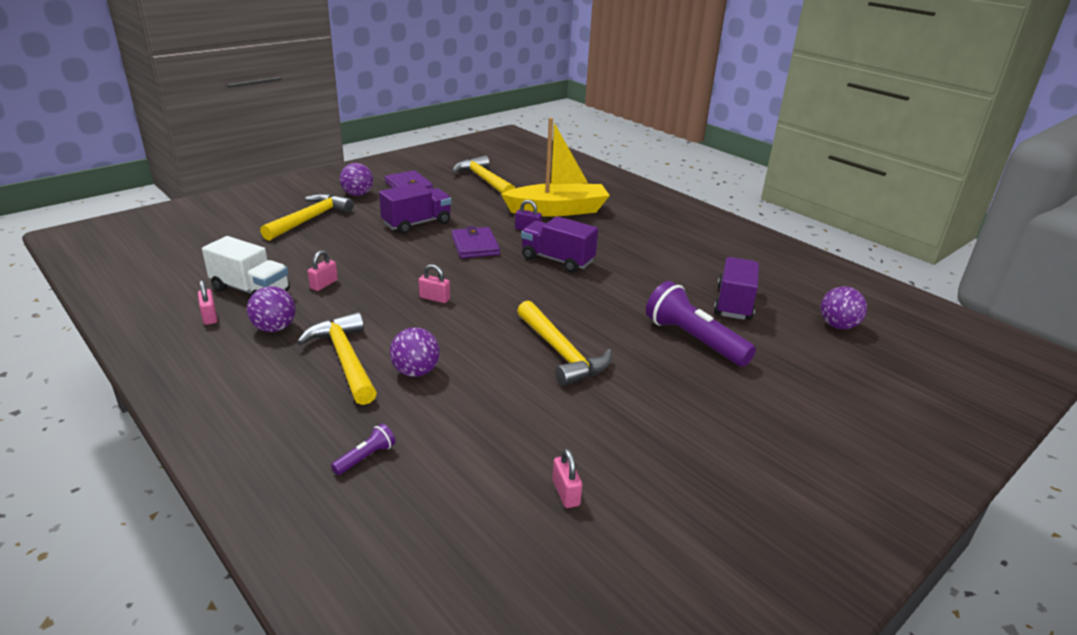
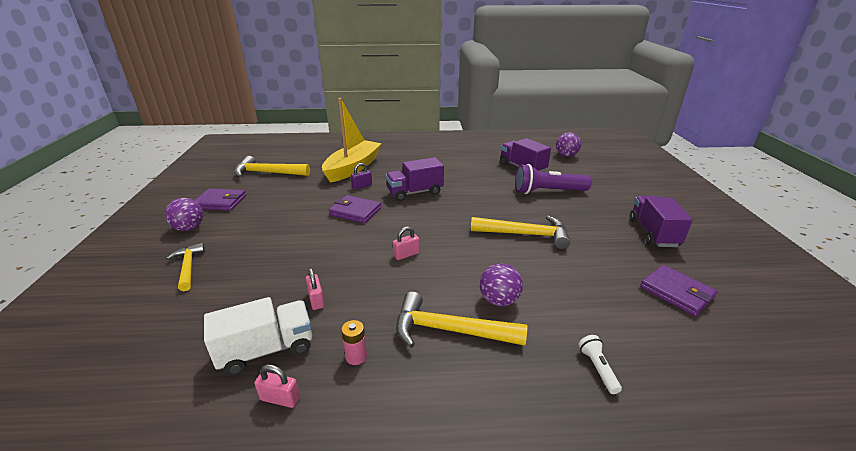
camera: 50 degrees left, 0 degrees up
(274, 328) = (356, 356): purple ball -> pink battery
(310, 219) = (188, 267): yellow hammer -> yellow hammer, size x0.64
(366, 457) = (597, 368): purple flashlight -> white flashlight
(417, 223) = (285, 221): purple truck -> purple truck (653, 233)
(566, 493) = (676, 292): pink padlock -> purple wallet

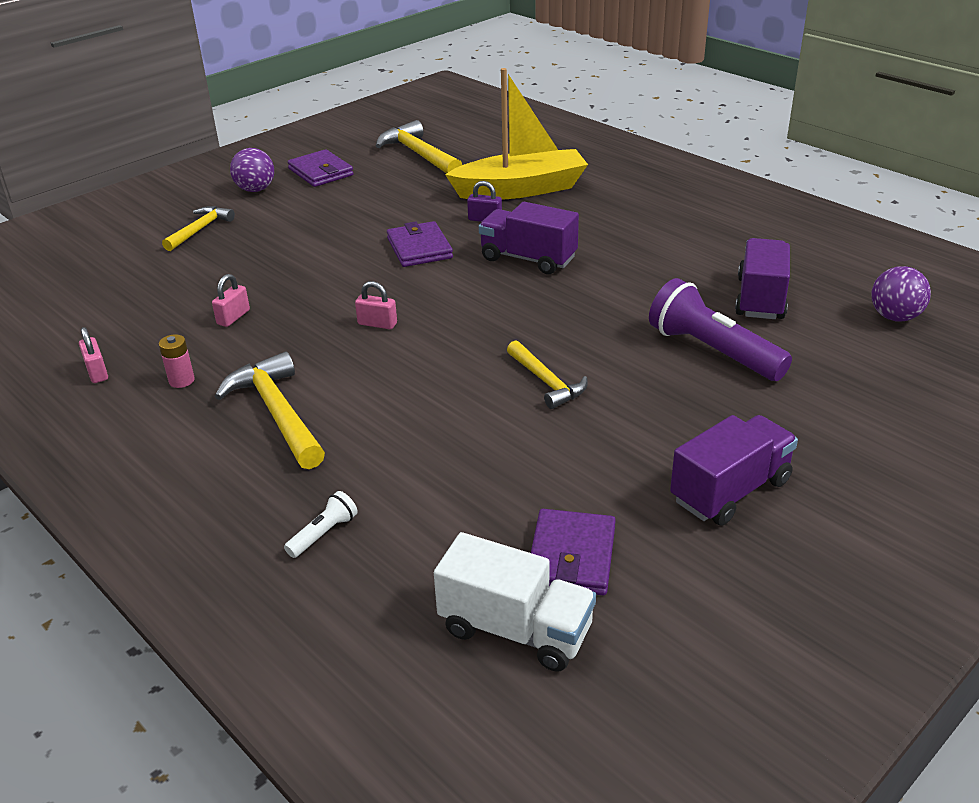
camera: 50 degrees right, 5 degrees up
(266, 350) = (142, 333): white truck -> white truck (515, 629)
(499, 300) = (368, 422): purple ball -> none
(525, 234) = (546, 382): yellow hammer -> yellow hammer, size x0.64

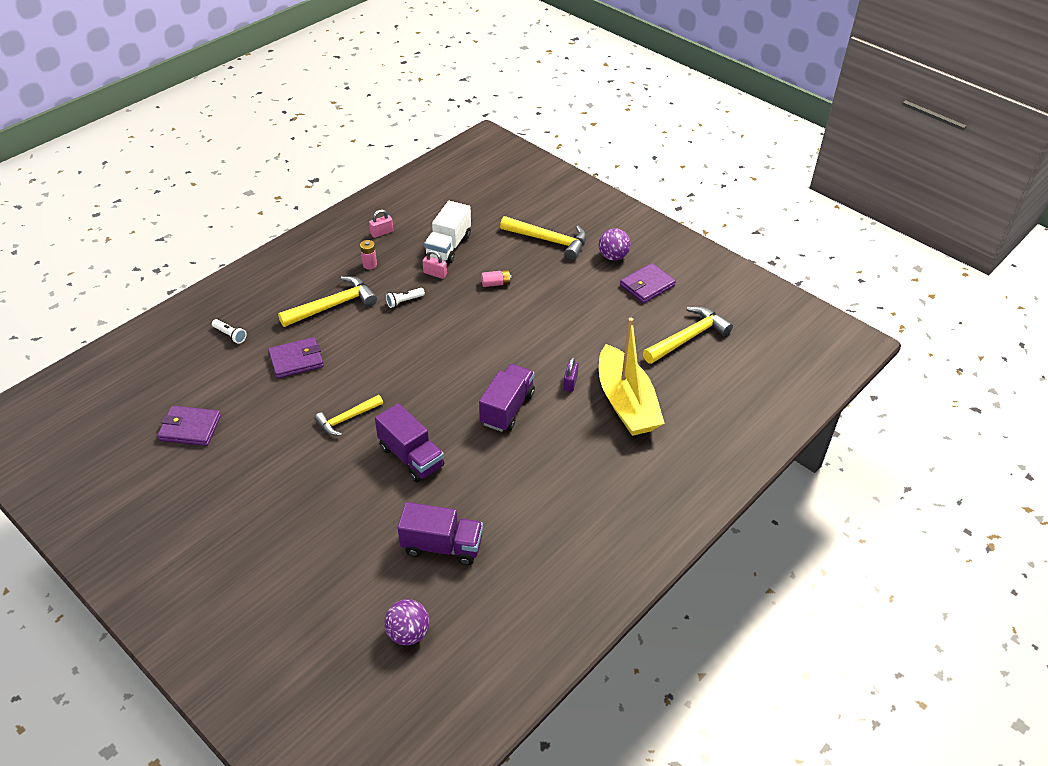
camera: 85 degrees right, 10 degrees up
(200, 230) = (549, 241): yellow hammer -> yellow hammer, size x1.57
(277, 268) = (496, 283): none -> pink battery
(290, 342) = (404, 301): none -> white flashlight
(377, 324) = (422, 336): pink padlock -> none
(419, 248) = (523, 349): purple wallet -> purple wallet (296, 360)
(515, 629) = (147, 407): white truck -> white truck (448, 246)
(713, 351) = (372, 508): purple flashlight -> none
(730, 490) = (225, 501): purple truck -> purple truck (411, 457)

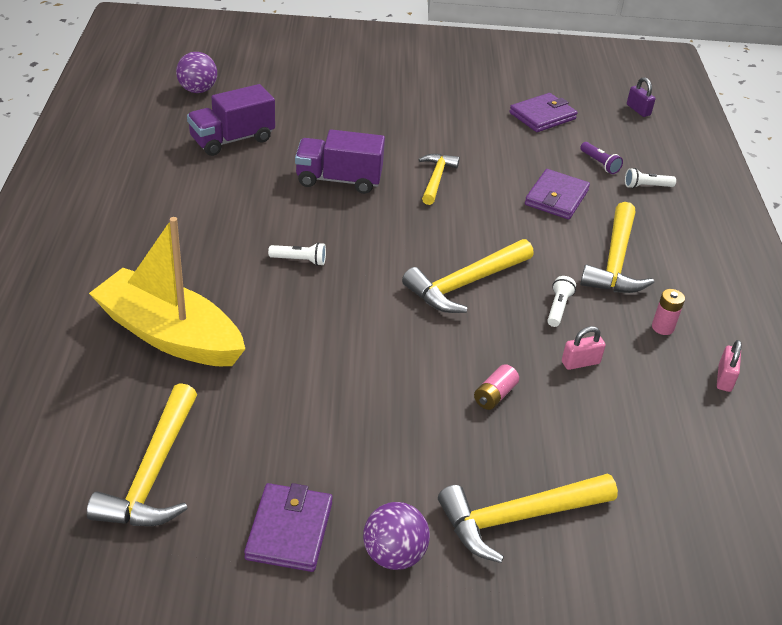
camera: 135 degrees right, 5 degrees down
(226, 367) = (599, 163): none -> purple flashlight
(432, 340) = (465, 284): none -> yellow hammer
(448, 246) = (625, 412): white truck -> none
(507, 408) = (299, 260): purple truck -> white flashlight
(570, 382) = (259, 322): purple padlock -> purple padlock (638, 110)

